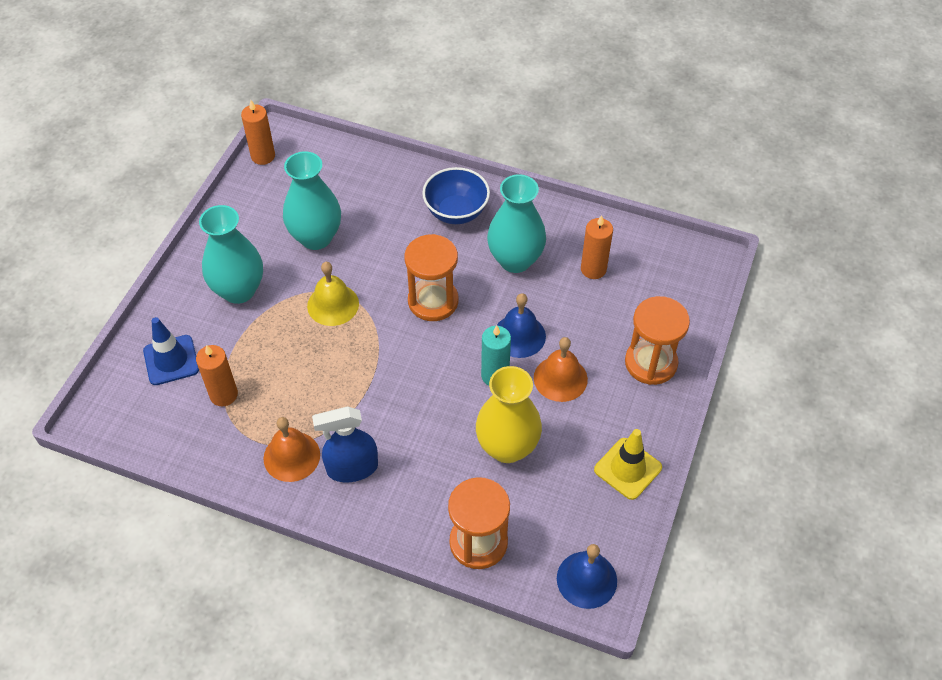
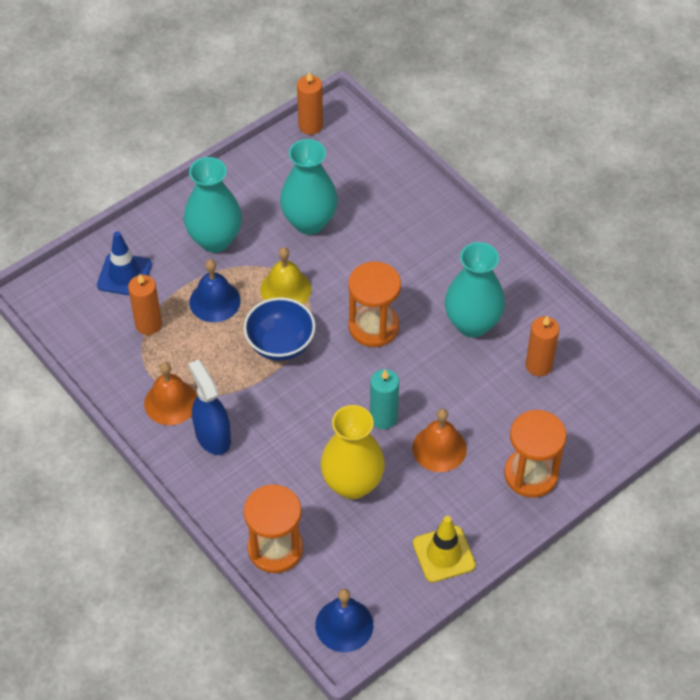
camera: 30 degrees right, 0 degrees up
(352, 468) = (212, 436): blue spray bottle -> blue spray bottle turned 45 degrees clockwise
(456, 212) = (449, 254): blue bowl -> blue bowl (280, 344)
(519, 335) = (429, 393): blue bell -> blue bell (214, 301)

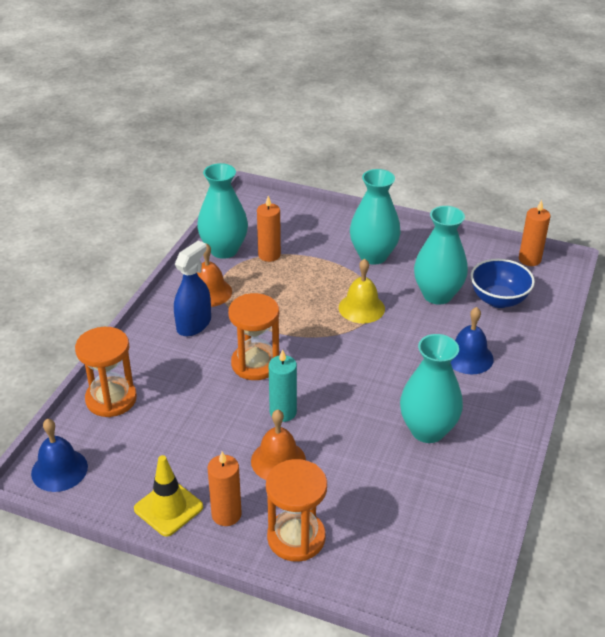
camera: 60 degrees right, 15 degrees down
(109, 359) = (224, 250): none -> turquoise vase
(124, 275) = (302, 228): blue traffic cone -> none
(214, 301) = (317, 277): blue bell -> blue bell (468, 357)
(280, 344) = (307, 326): blue bowl -> blue bowl (498, 300)
(352, 484) = (203, 419): yellow vase -> none
(373, 327) = (369, 370): orange hourglass -> orange hourglass (255, 364)
(538, 365) = (422, 495): orange candle -> orange candle (226, 514)

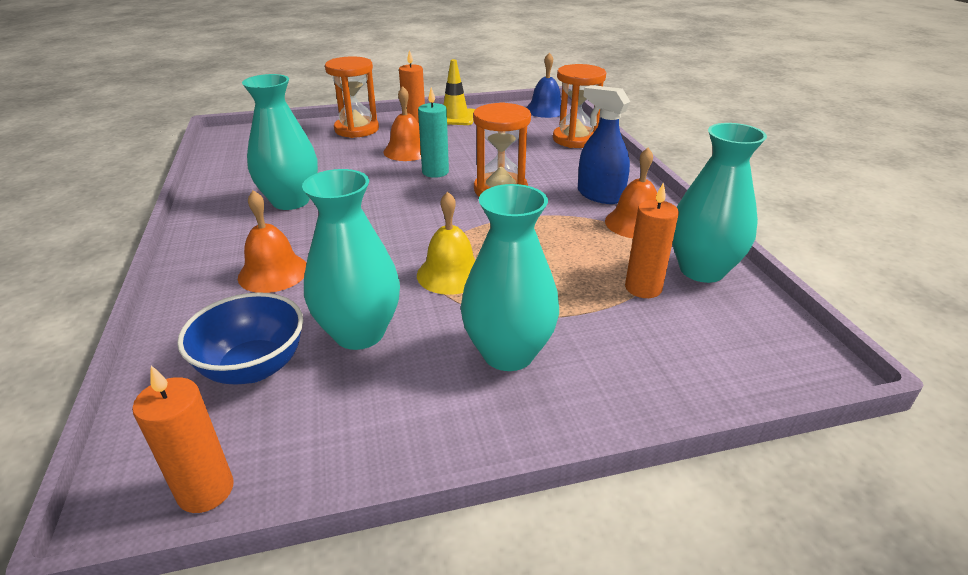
camera: 145 degrees right, 5 degrees down
(194, 324) = (600, 195): blue spray bottle -> blue spray bottle turned 135 degrees clockwise
(468, 357) = (273, 272): blue bell -> orange bell

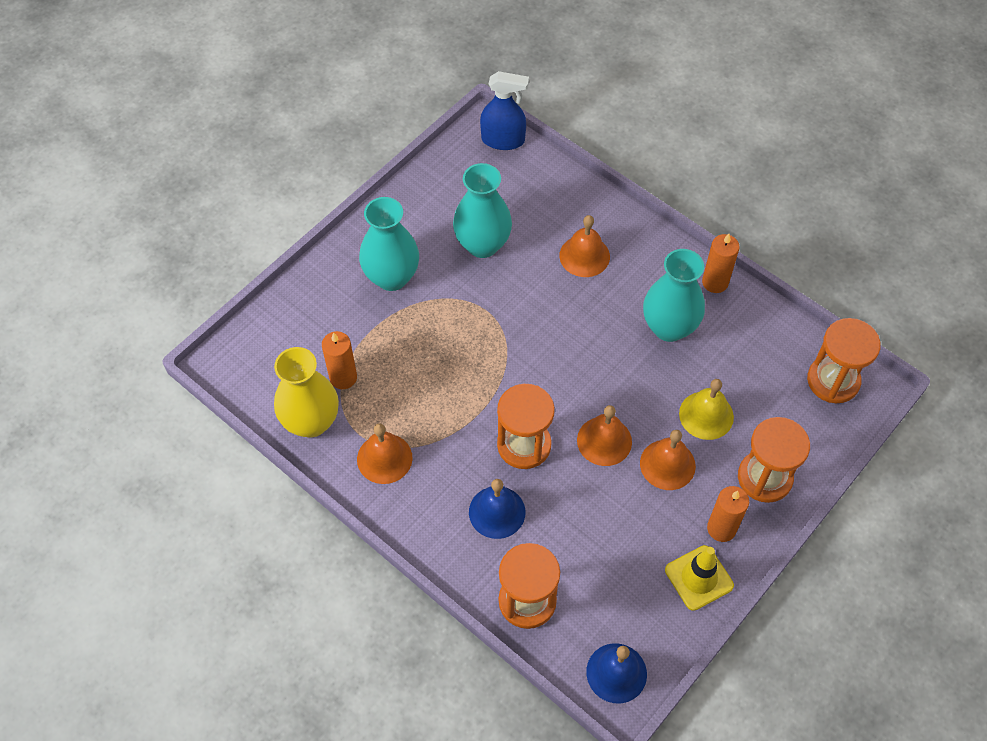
camera: 145 degrees right, 25 degrees up
(206, 490) = (461, 144): orange candle -> orange candle (715, 282)
(240, 143) = (833, 380): none -> orange hourglass
(253, 367) = (511, 197): blue bowl -> none
(435, 172) = (604, 441): turquoise candle -> orange bell
(450, 274) = (474, 319): yellow bell -> yellow bell (706, 415)
(559, 171) = (497, 512): none -> blue bell
(600, 195) = (435, 488): blue spray bottle -> blue spray bottle (503, 140)
(702, 270) = (311, 422): turquoise vase -> yellow vase

